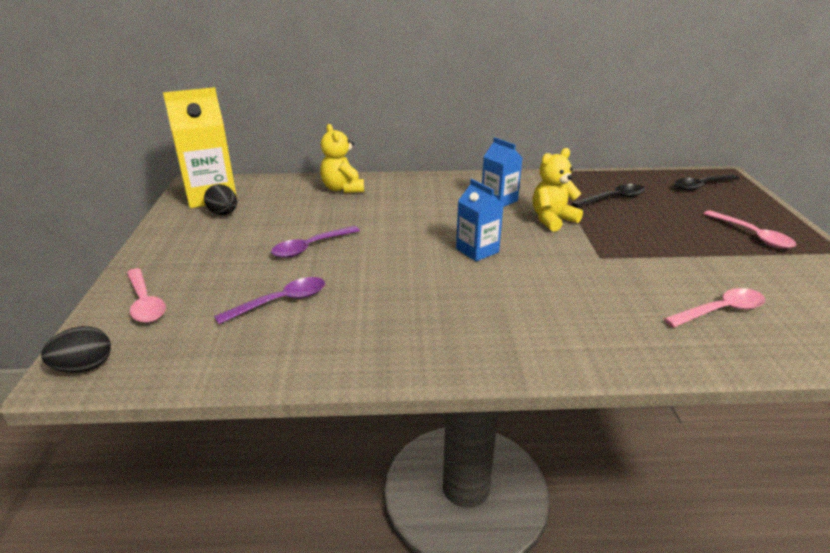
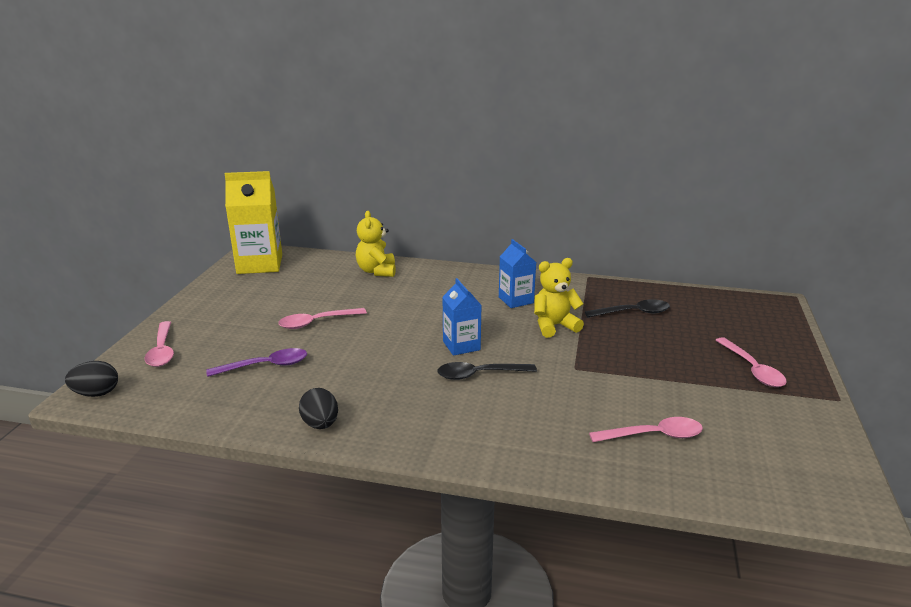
camera: 15 degrees right, 5 degrees down
(223, 214) = (261, 282): black egg -> black egg (320, 424)
(311, 247) = (317, 322): purple spoon -> pink spoon
(701, 186) = (740, 311): black spoon -> black spoon (480, 374)

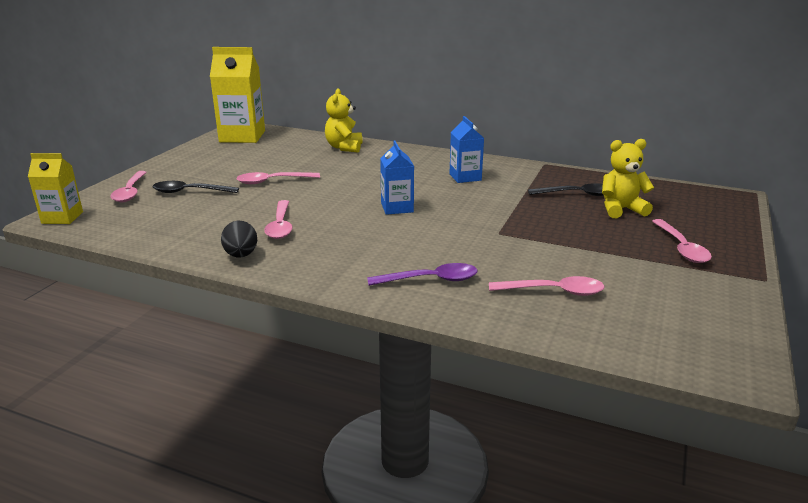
camera: 10 degrees right, 0 degrees up
(96, 393) = (62, 217): black egg -> yellow carton
(265, 366) = (212, 209): purple spoon -> purple spoon (430, 280)
(348, 381) = (280, 225): none -> pink spoon
(480, 374) = (404, 231): black spoon -> black spoon (190, 192)
(554, 326) = (493, 199): yellow teddy bear -> yellow teddy bear (621, 209)

